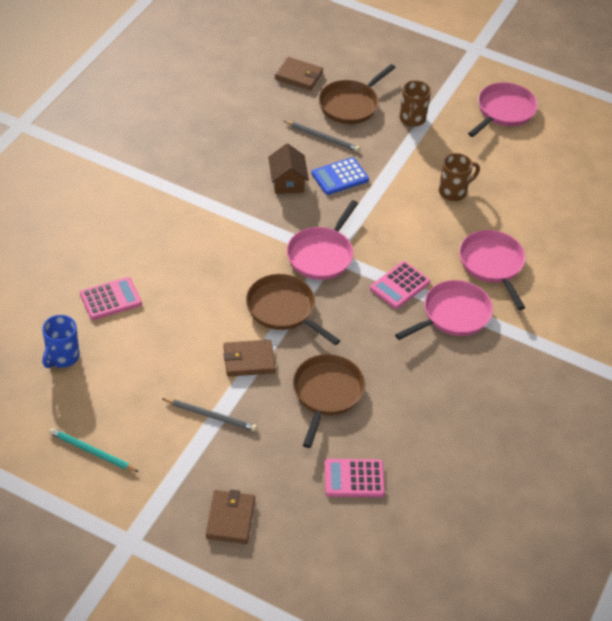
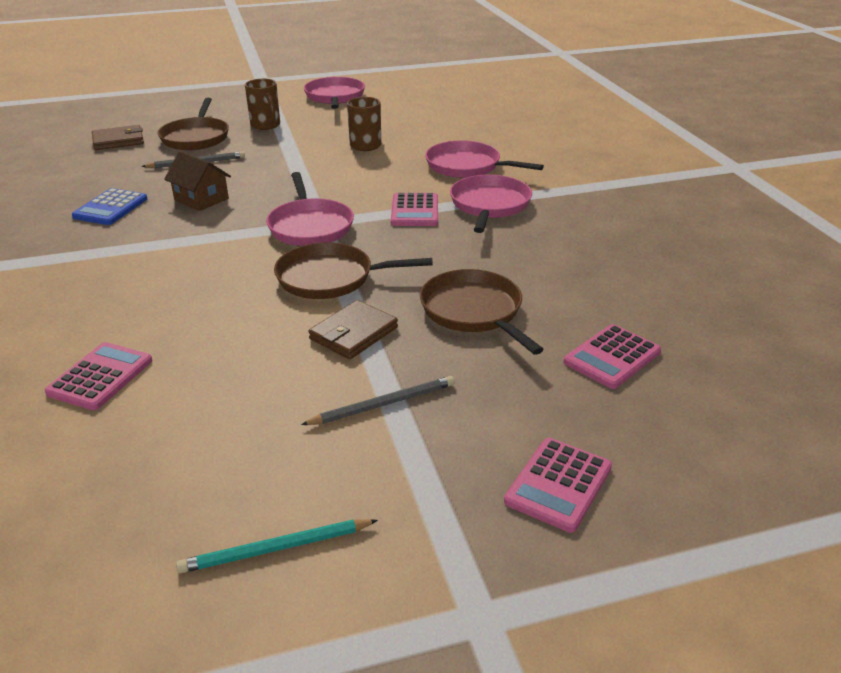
camera: 40 degrees left, 15 degrees down
(62, 357) = (94, 473): blue mug -> none
(230, 518) = (558, 484): brown wallet -> pink calculator
(340, 177) = (250, 176): blue calculator -> blue calculator (110, 208)

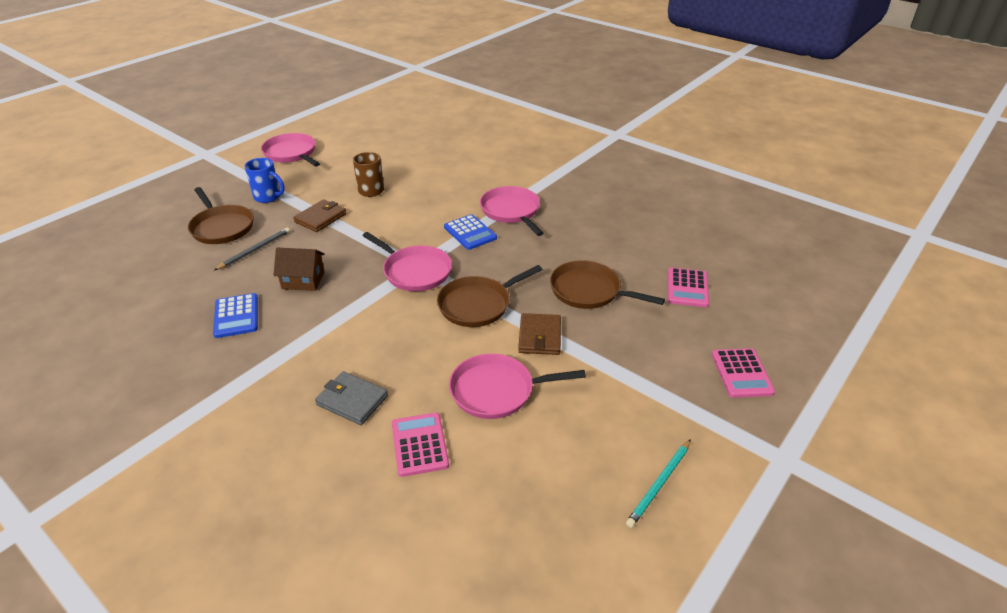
camera: 35 degrees left, 5 degrees up
(101, 312) = (352, 400): none -> grey wallet
(118, 141) = (152, 253): brown wallet -> brown wallet (320, 218)
(266, 125) = (268, 197): brown mug -> blue mug
(383, 404) = (610, 373): grey pencil -> none
(415, 211) = (470, 233): pink calculator -> blue calculator
(467, 166) = (462, 185): pink pan -> pink pan (496, 391)

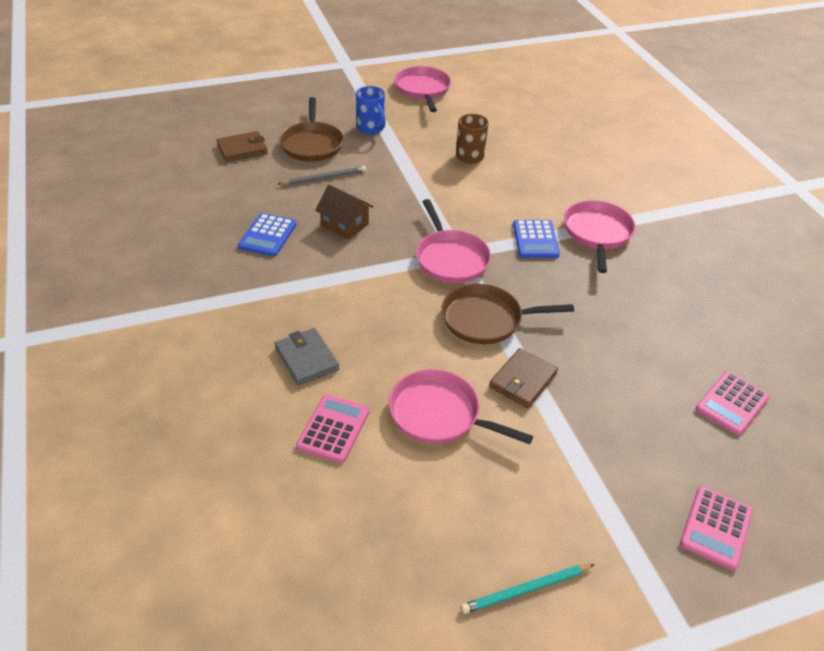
camera: 30 degrees right, 5 degrees up
(320, 218) = (402, 168): brown wallet -> brown wallet (242, 149)
(588, 291) = (613, 356): brown pan -> none

